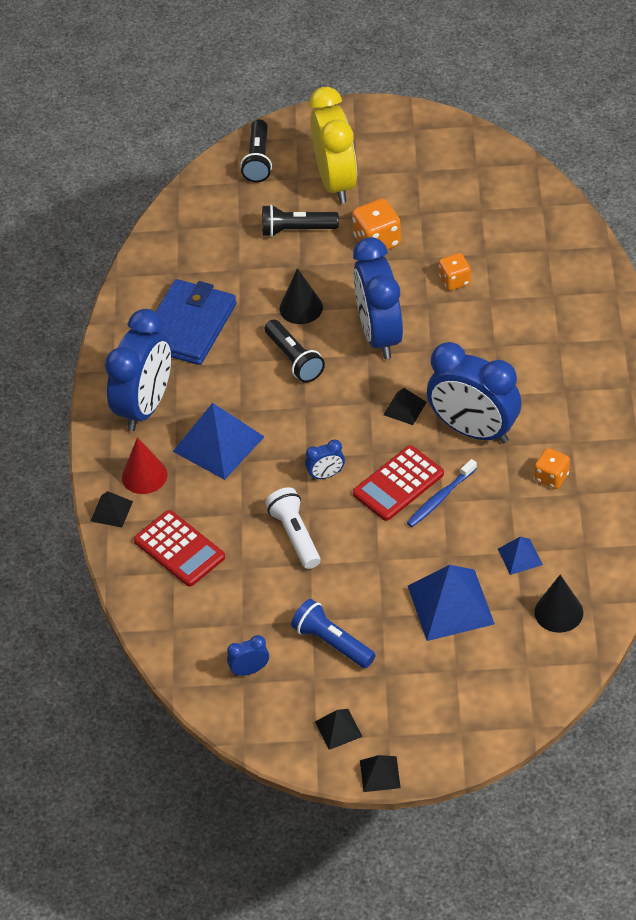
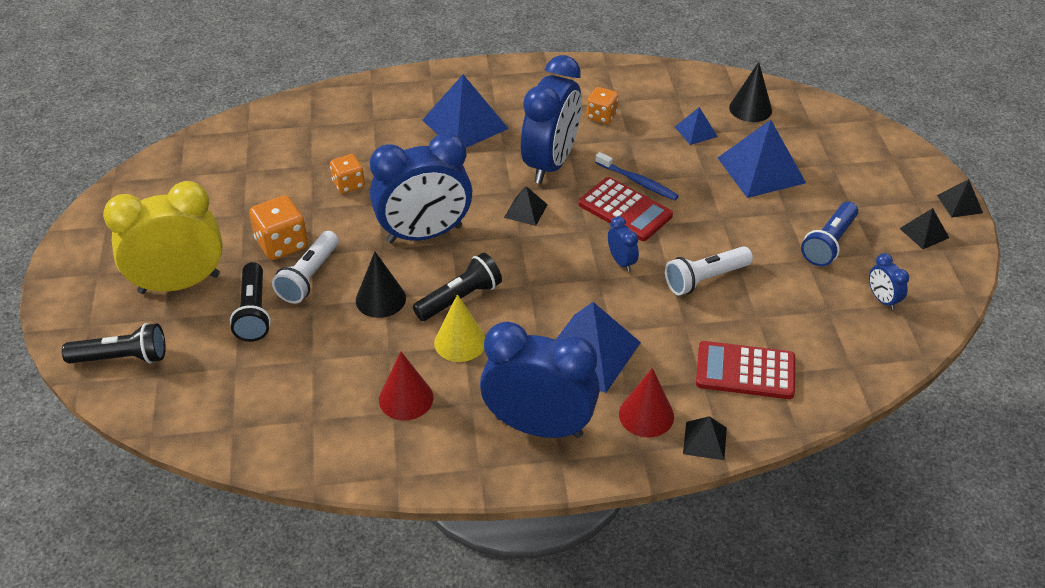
camera: 100 degrees left, 5 degrees down
(179, 549) = (745, 371): red calculator -> red calculator turned 120 degrees counterclockwise
(188, 326) = (406, 398): blue wallet -> red cone
(243, 359) = (460, 342): none -> yellow cone
(334, 261) = (309, 277): none -> white flashlight
(543, 365) = (465, 124): none -> blue pyramid

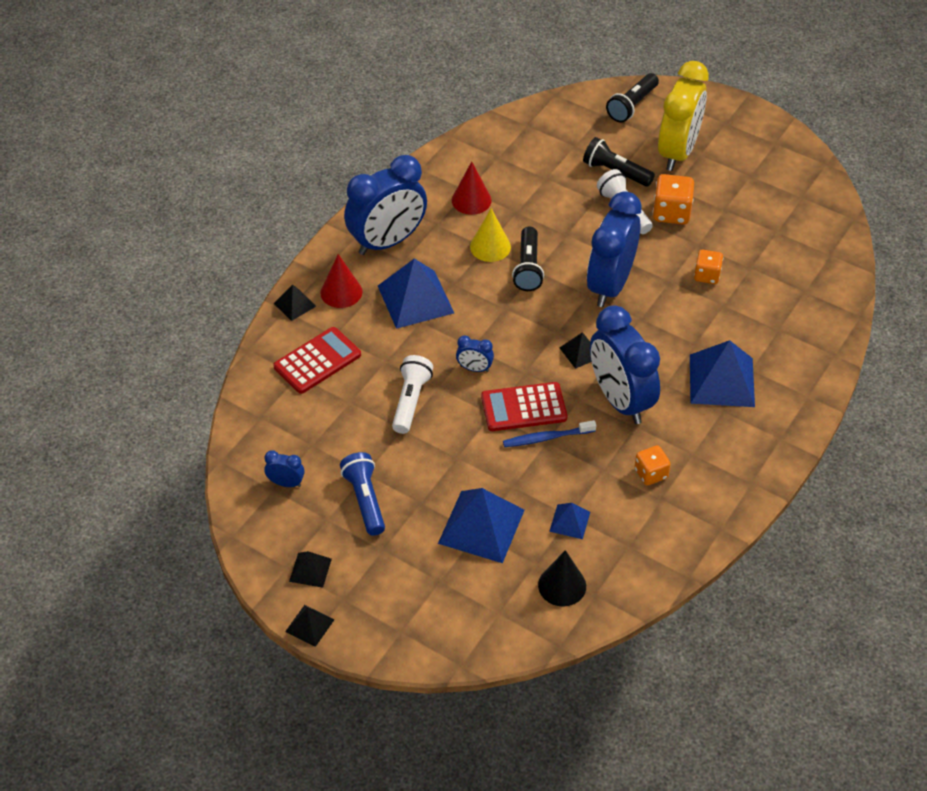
camera: 130 degrees right, 5 degrees up
(380, 299) = (567, 232): black cone -> none

